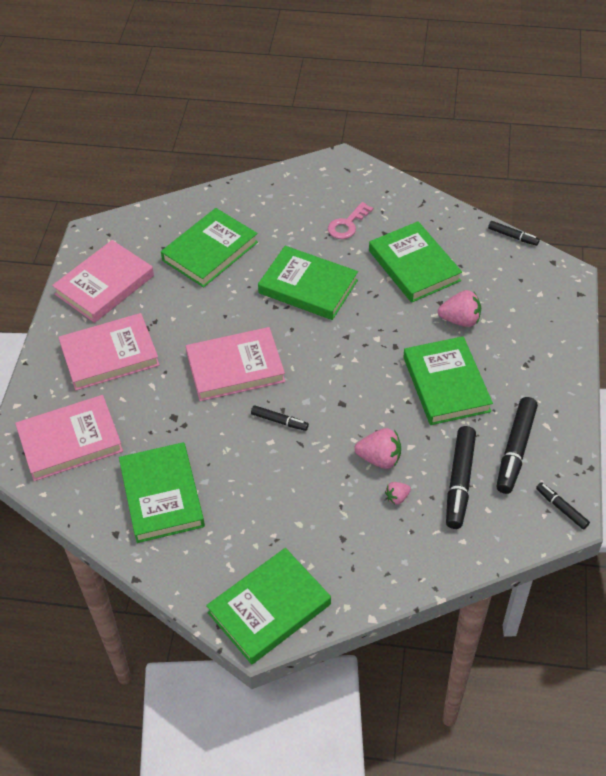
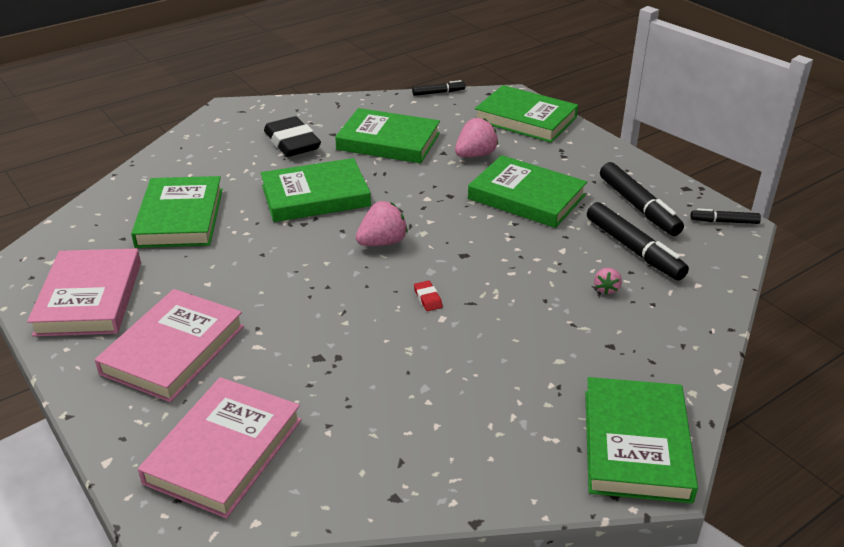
camera: 45 degrees left, 15 degrees down
(162, 495) = (398, 428): green book -> green book (525, 119)
(235, 367) = (328, 284): pink book -> none
(279, 421) = (428, 298): black marker -> red eraser
(347, 224) = (292, 142): pink key -> black eraser
(379, 458) = (552, 272): pink strawberry -> pink strawberry (382, 242)

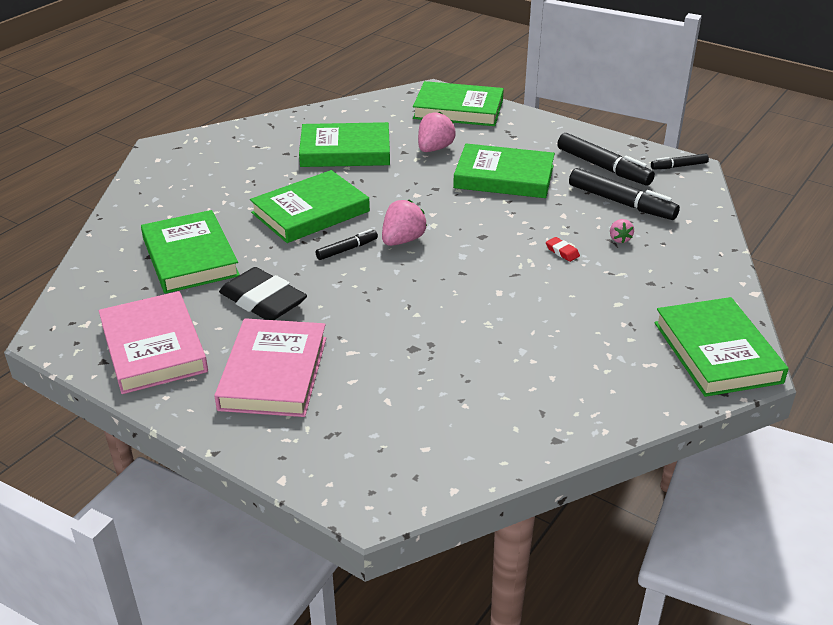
camera: 20 degrees left, 0 degrees up
(224, 450) = (384, 443): pink book -> none
(292, 142) = (252, 168): black eraser -> black eraser (263, 301)
(428, 298) = (475, 278): red eraser -> red eraser (562, 252)
(438, 93) = (362, 98): black marker -> black marker (347, 249)

